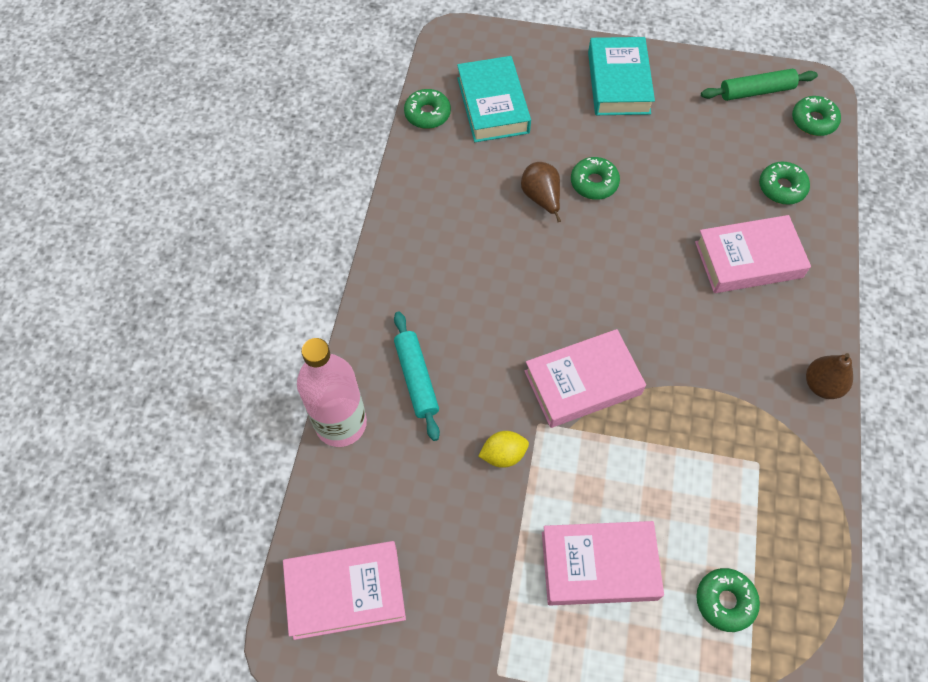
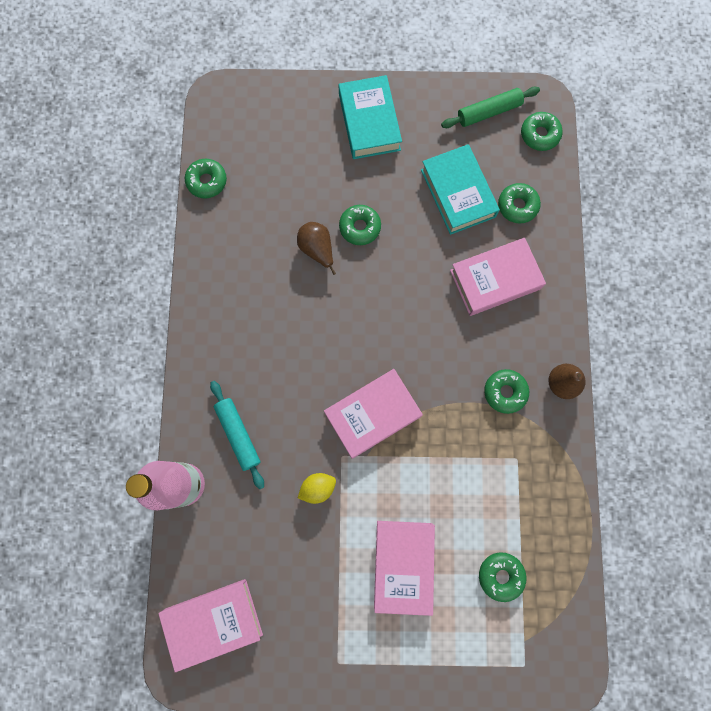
camera: 10 degrees left, 15 degrees up
(493, 105) = (263, 163): turquoise book -> turquoise book (458, 193)
(599, 566) = (403, 565): pink book -> pink book turned 75 degrees counterclockwise
(749, 383) = (505, 392): none -> green donut

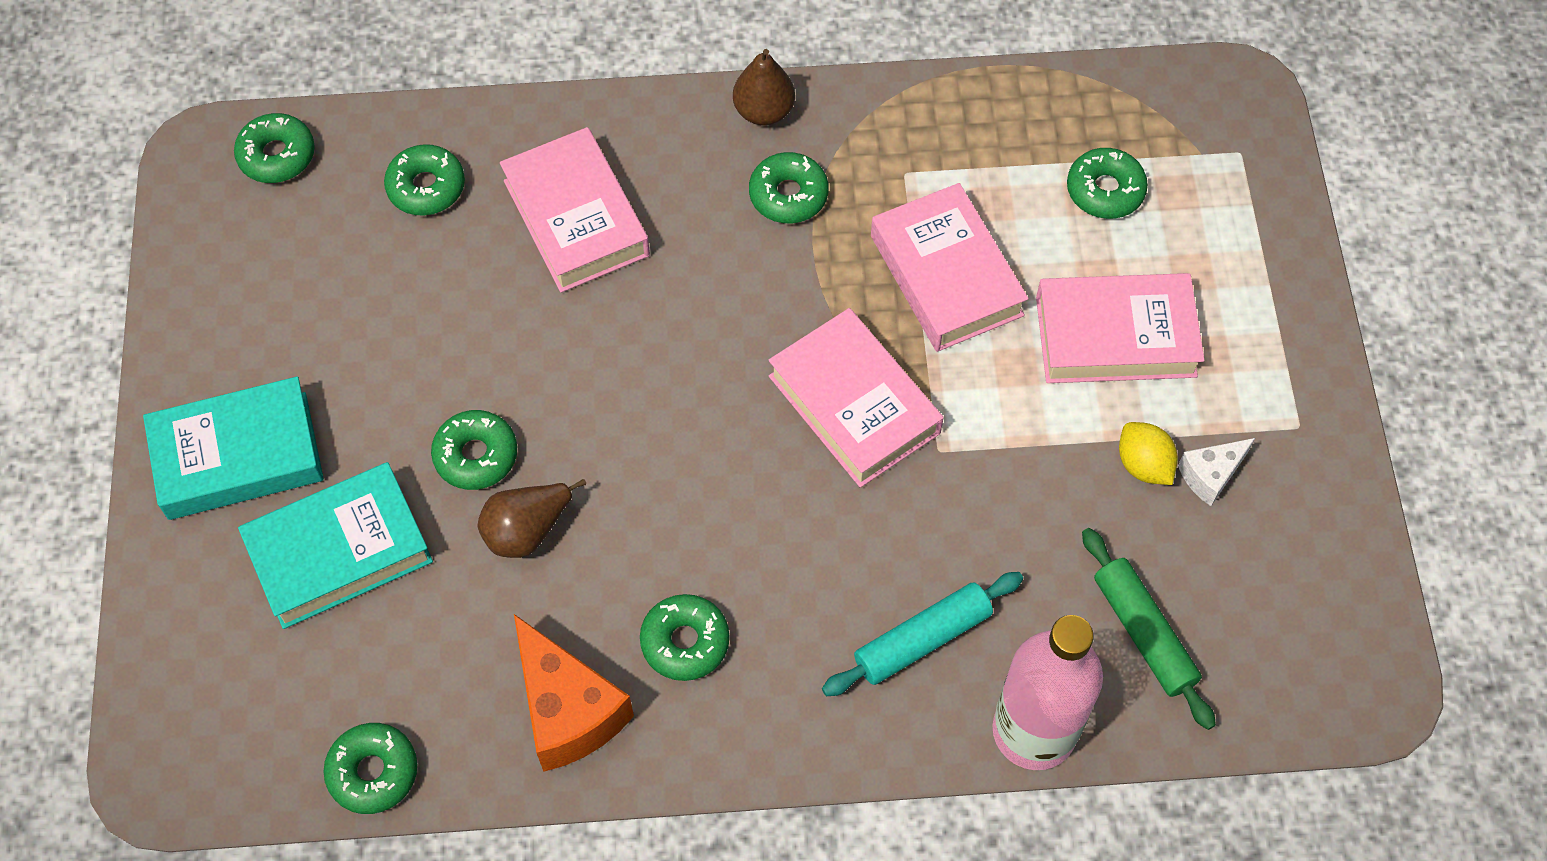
camera: 95 degrees left, 15 degrees down
(213, 621) = (1276, 643): pink book -> pink book (946, 275)
(224, 265) = (567, 710): none -> orange cheese
(251, 320) = (685, 642): none -> green donut
(313, 604) = (1210, 475): none -> white cheese
(318, 488) = (1003, 486): yellow lemon -> yellow lemon (1143, 465)
(458, 193) = (400, 286): turquoise book -> turquoise book (339, 551)
(488, 112) = (224, 242): green rolling pin -> green rolling pin (1143, 633)

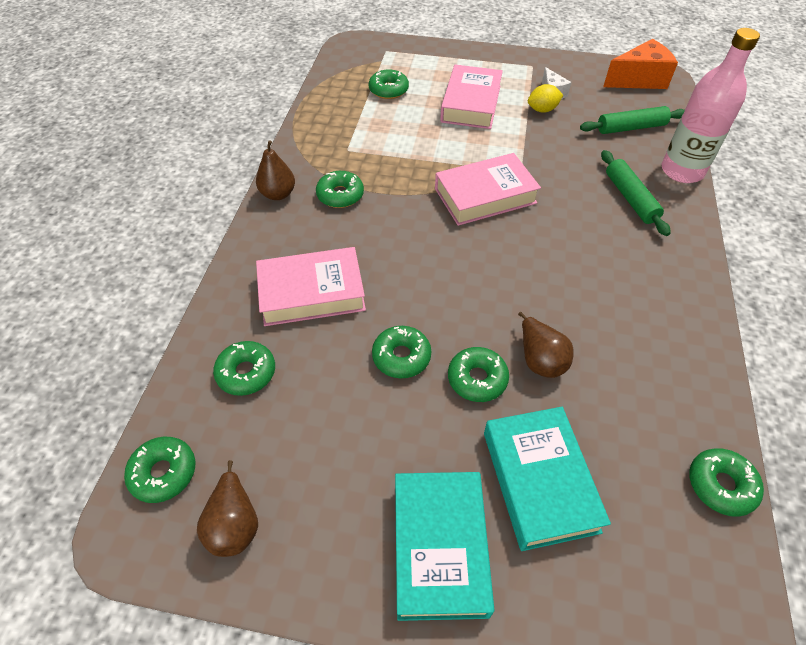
camera: 75 degrees left, 10 degrees down
(230, 246) = (234, 524): none -> brown pear
(567, 710) = (671, 360): orange cheese -> orange cheese (639, 80)
(685, 642) = (626, 294): green donut -> green donut (401, 357)
(922, 640) = (630, 198): turquoise rolling pin -> green rolling pin
(946, 275) = (416, 148): pink book -> none

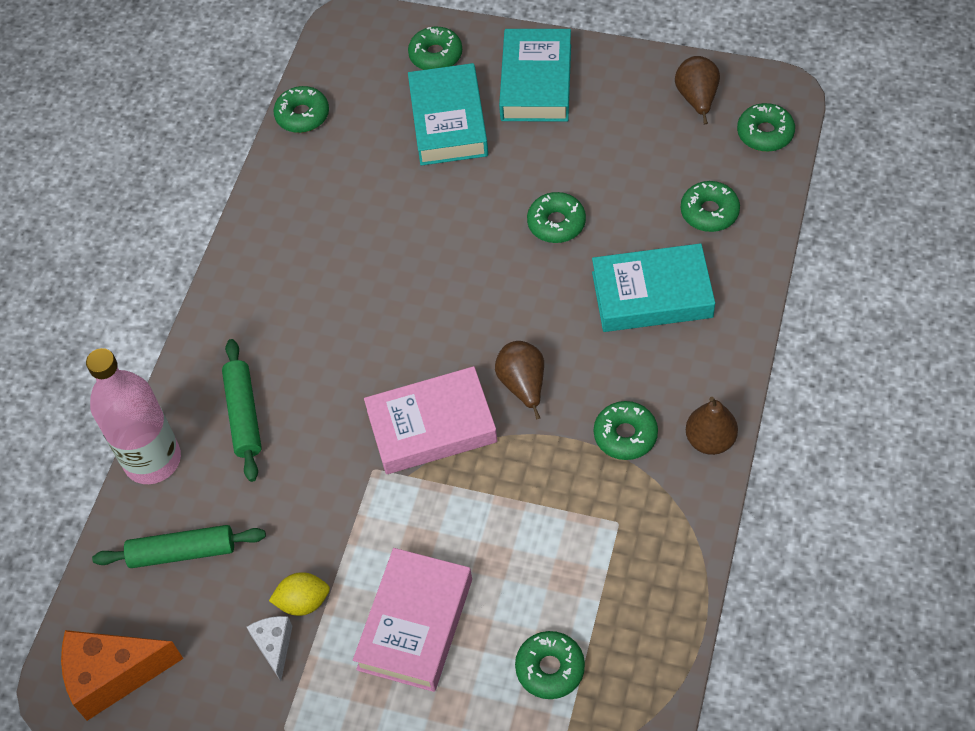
camera: 170 degrees left, 5 degrees up
(312, 292) = (652, 295): pink book -> turquoise book
(477, 379) = (485, 201): green donut -> green donut (436, 55)
(540, 359) = (420, 217): brown pear -> brown pear (523, 385)

